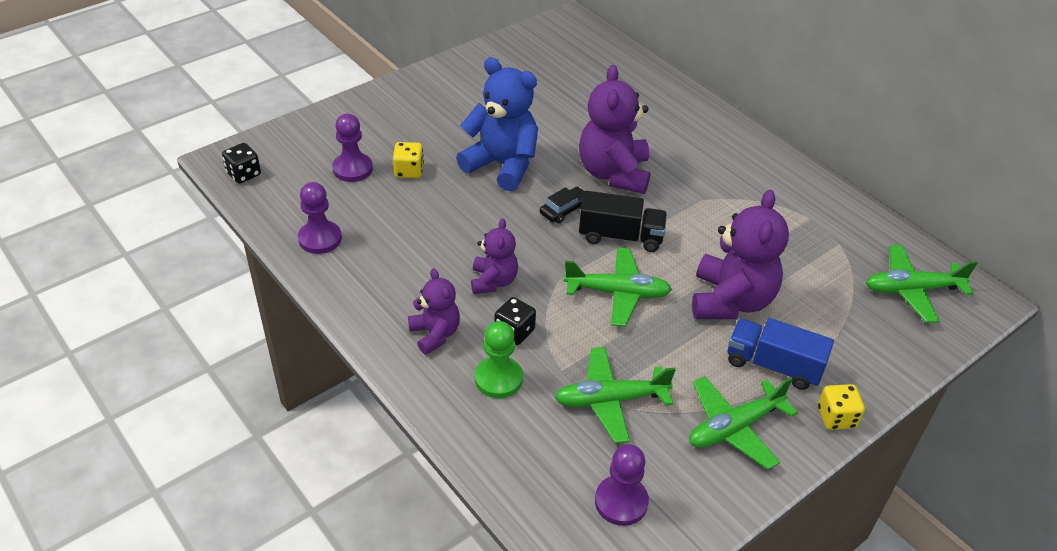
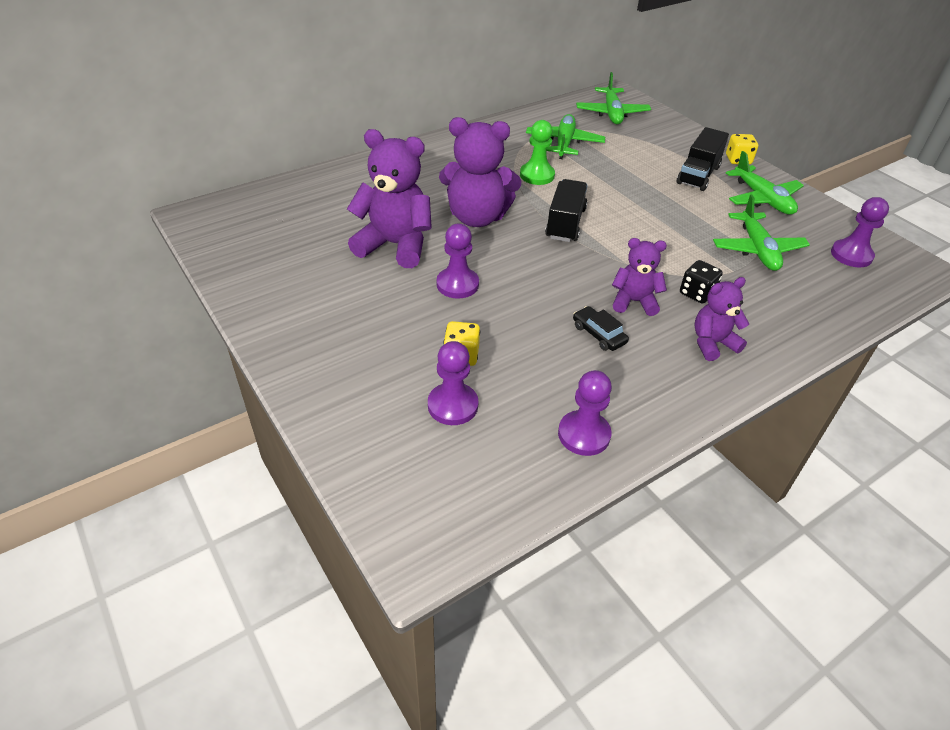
camera: 85 degrees left, 0 degrees up
(243, 174) = (454, 524): black dice -> none
(498, 379) = (755, 306): green pawn -> green pawn (537, 175)
(502, 165) = (457, 284): blue teddy bear -> purple pawn
(564, 210) = (529, 251): black car -> black car (598, 334)
(617, 293) = (637, 233): green plane -> green plane (564, 143)
(731, 301) = (636, 182): purple teddy bear -> purple teddy bear (395, 245)
(773, 365) = (698, 175): blue truck -> black truck

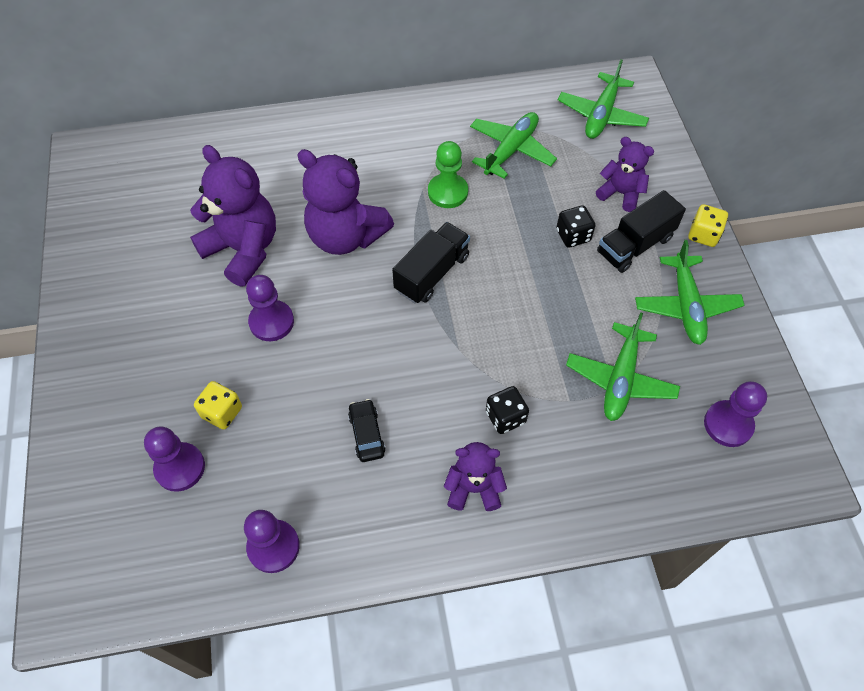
camera: 25 degrees right, 15 degrees up
(634, 302) = (431, 405): purple teddy bear -> purple teddy bear (620, 193)
(651, 179) = (573, 235): none -> black dice

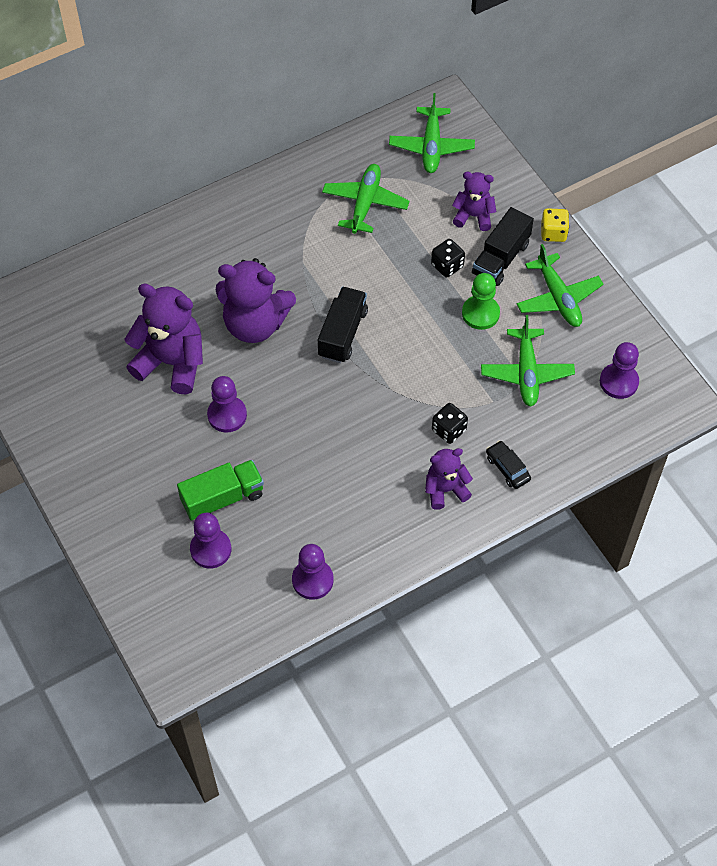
camera: 20 degrees left, 0 degrees up
(222, 412) = (222, 498): yellow dice -> green truck
(367, 434) = (346, 477): black car -> black car (507, 468)
(448, 192) = (326, 258): green pawn -> green pawn (480, 313)

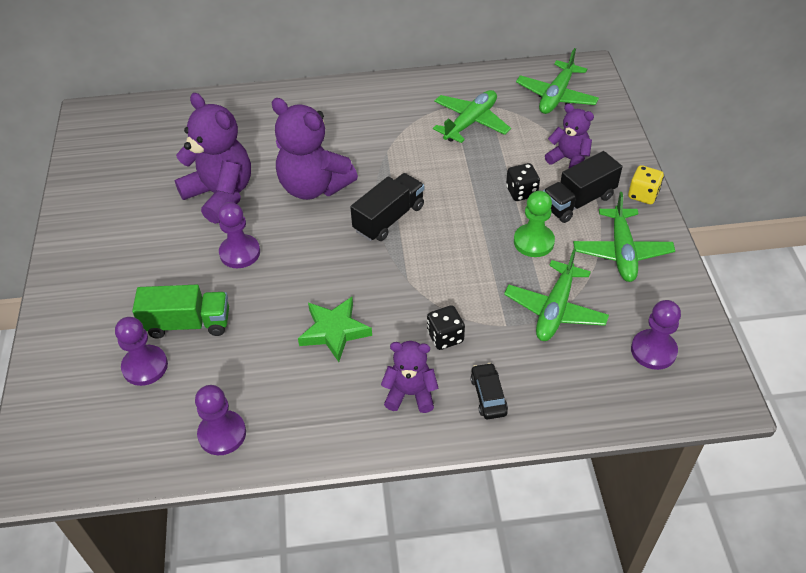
camera: 25 degrees right, 10 degrees down
(354, 459) = (334, 331): none -> green star

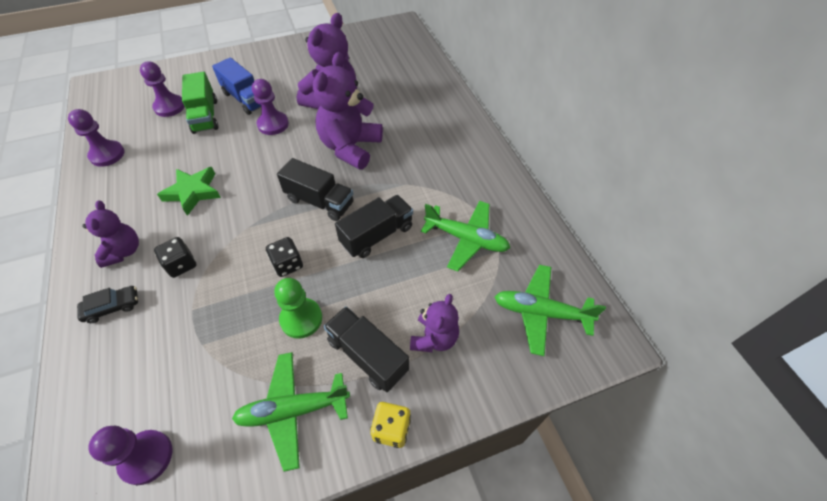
camera: 75 degrees right, 5 degrees up
(171, 280) = (245, 99): none -> blue truck
(449, 180) = (377, 235): none -> black truck
(521, 192) = (372, 298): black dice -> black dice (287, 264)
(555, 309) = (209, 350): green plane -> none

